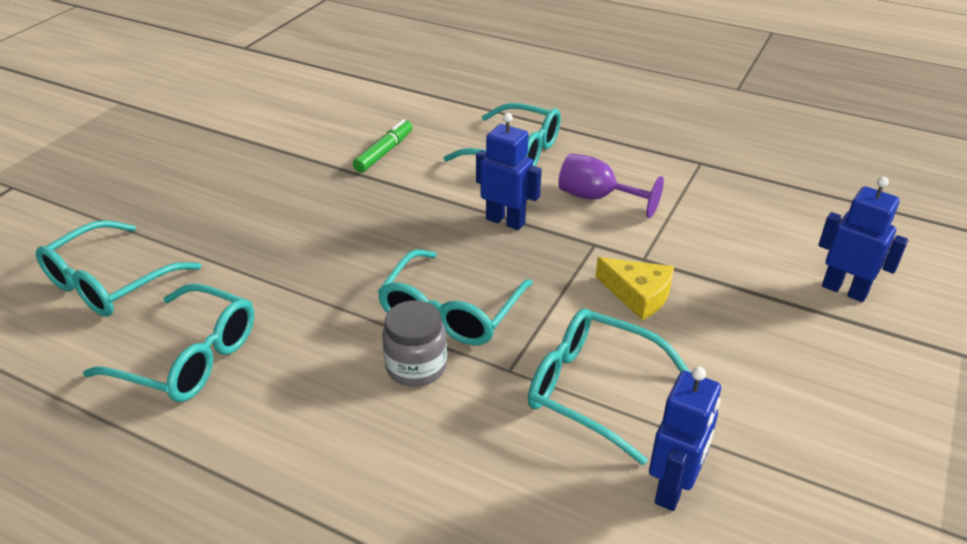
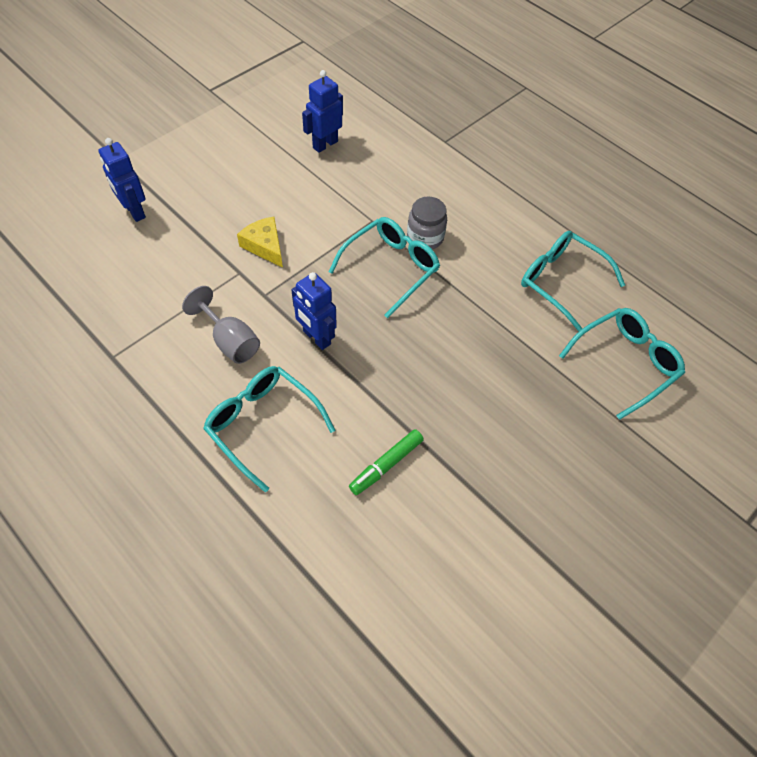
camera: 165 degrees left, 20 degrees up
(592, 390) = (332, 197): turquoise glasses -> none
(597, 198) = (230, 341): purple goblet -> grey goblet

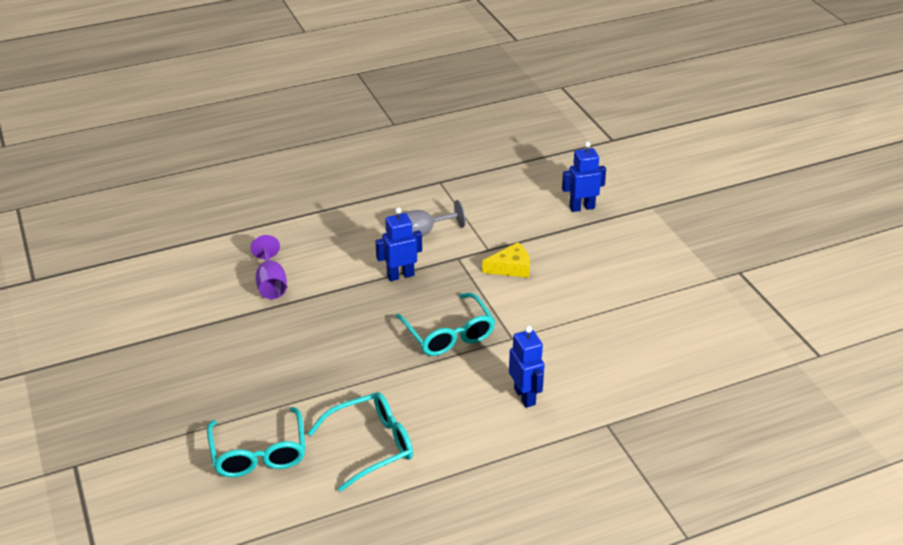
camera: 115 degrees right, 20 degrees down
(263, 425) = (342, 235): turquoise glasses -> none
(325, 144) = (631, 332): blue robot -> blue robot (525, 396)
(386, 465) = (271, 283): green marker -> purple goblet
(425, 237) = (475, 367): grey jar -> none

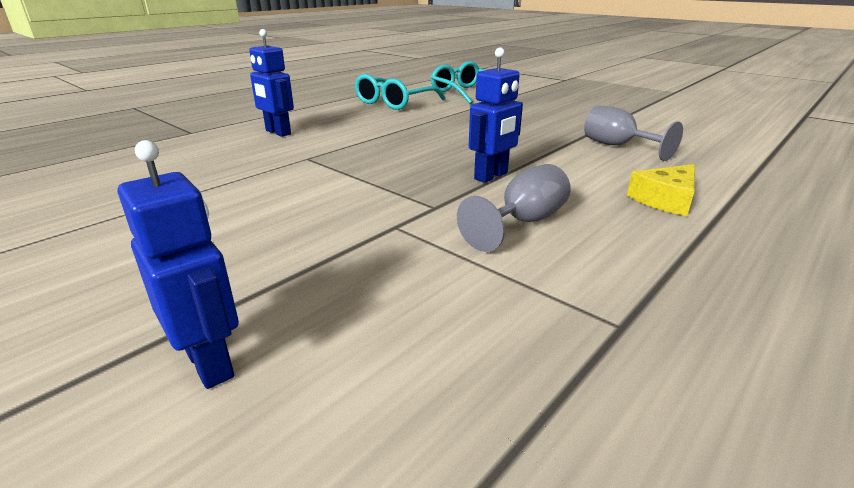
camera: 155 degrees right, 10 degrees down
(271, 283) = (617, 146): purple goblet -> grey goblet
(449, 334) = (382, 149): turquoise glasses -> none
(511, 268) = (342, 212): yellow cheese -> yellow cheese (665, 199)
(581, 207) = (210, 363): blue robot -> blue robot turned 90 degrees counterclockwise

